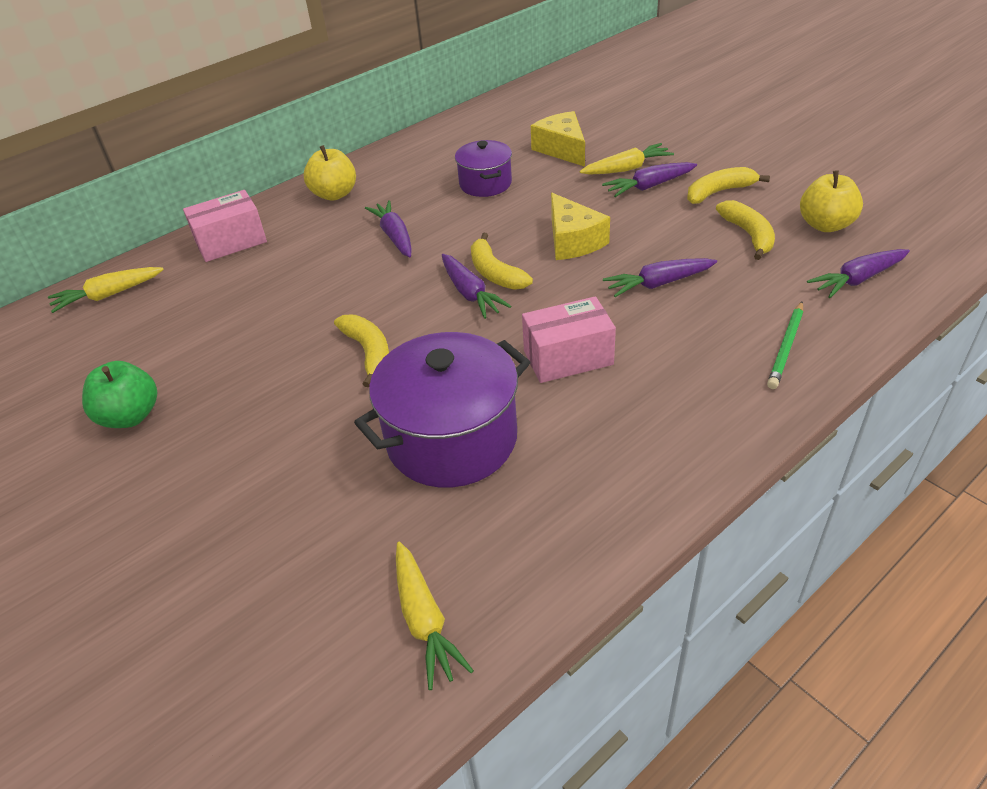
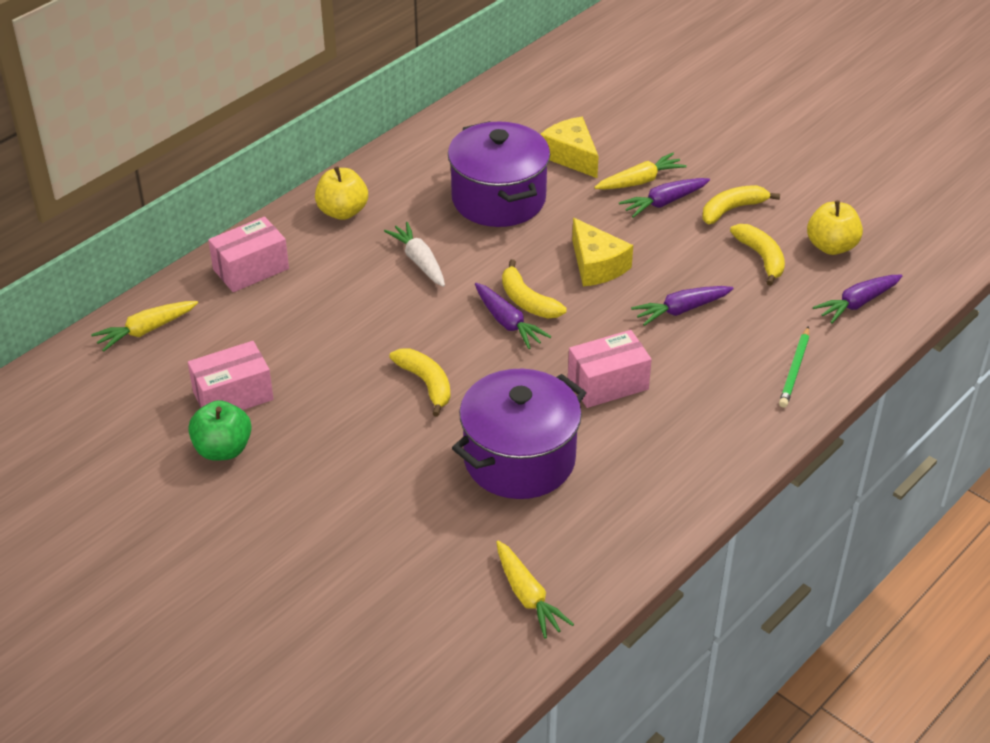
camera: 10 degrees left, 0 degrees up
(165, 360) = (233, 396): none -> pink box
(394, 236) = (419, 261): purple carrot -> white carrot
(485, 184) = (498, 199): purple pot -> purple pot, size x1.75

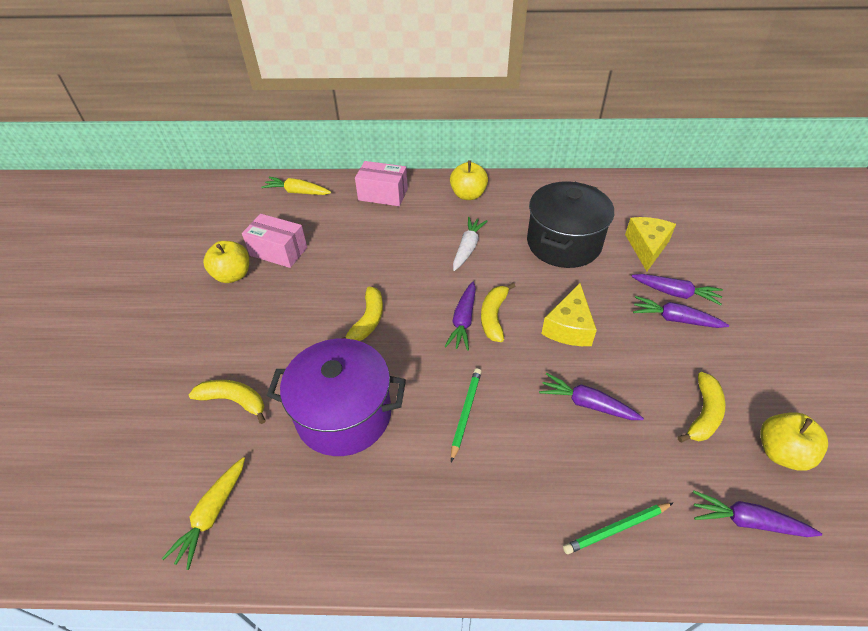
camera: 50 degrees right, 5 degrees up
(223, 449) = (233, 275): green apple -> yellow apple
(498, 199) = (563, 243): purple pot -> black pot
(608, 383) = (465, 413): pink box -> green pencil
(639, 181) = (675, 293): yellow carrot -> purple carrot
(732, 209) = (725, 360): yellow banana -> yellow banana (234, 401)

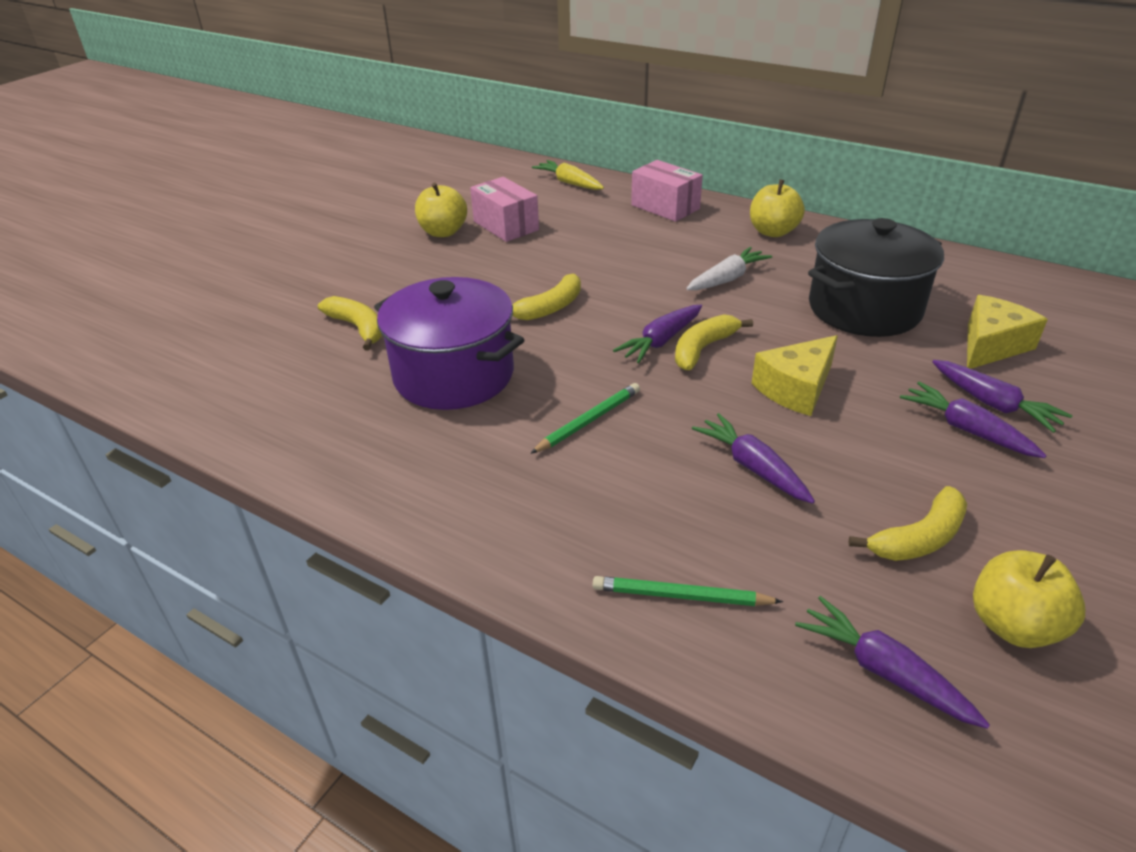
camera: 30 degrees right, 10 degrees down
(212, 514) = (263, 404): yellow carrot -> none

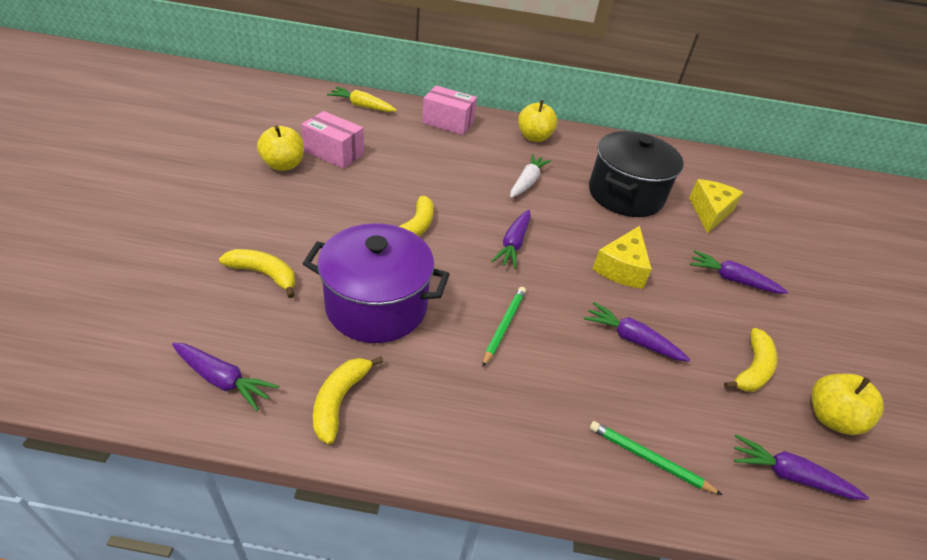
camera: 30 degrees left, 5 degrees up
(681, 596) = (649, 459): green pencil -> green pencil turned 45 degrees clockwise
(703, 349) = (545, 246): yellow banana -> yellow banana (339, 401)
(993, 404) = (734, 257): purple carrot -> purple carrot (223, 380)

